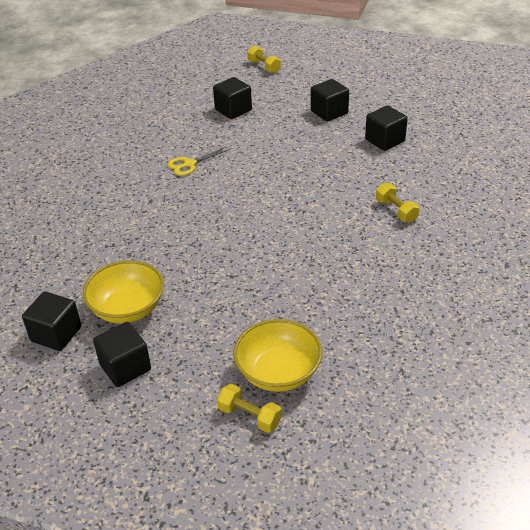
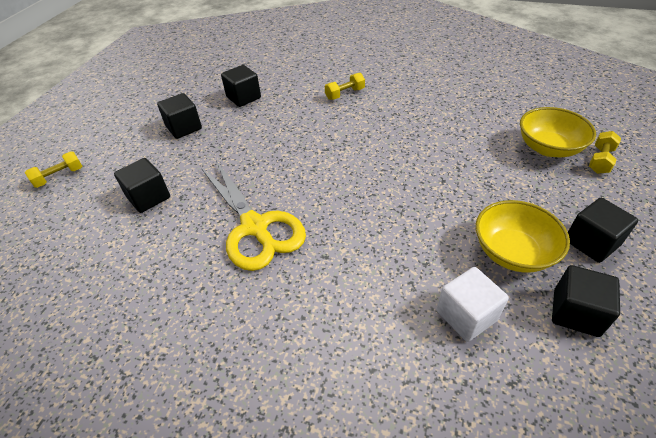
camera: 90 degrees left, 5 degrees up
(74, 271) = (466, 315): none -> white cube
(189, 164) = (255, 227): yellow scissors -> yellow scissors, size x2.10

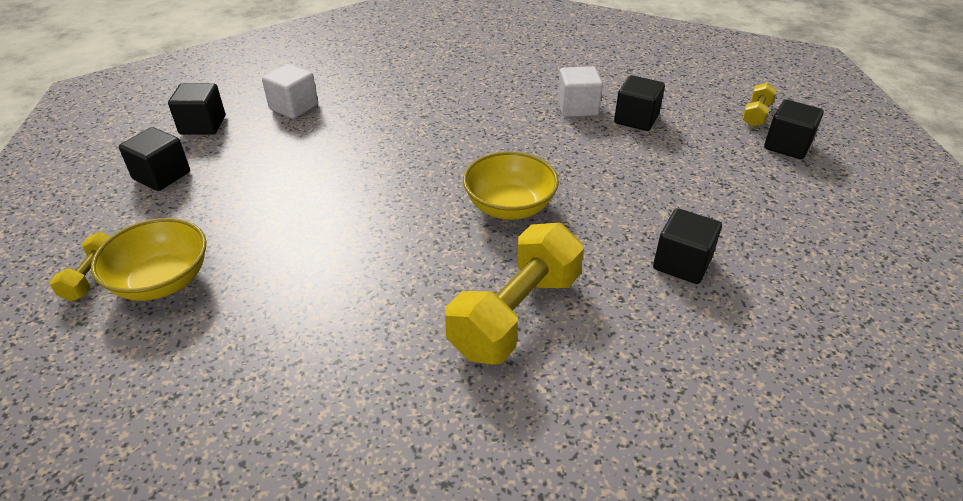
camera: 155 degrees right, 5 degrees down
(179, 225) = (577, 107): none -> white cube
(184, 128) = (704, 194): black cube -> black cube (787, 146)
(255, 227) = (504, 120): yellow scissors -> none
(345, 94) = (515, 314): yellow dumbbell -> yellow dumbbell, size x2.09
(512, 252) = (246, 152): yellow bowl -> yellow bowl (509, 207)

